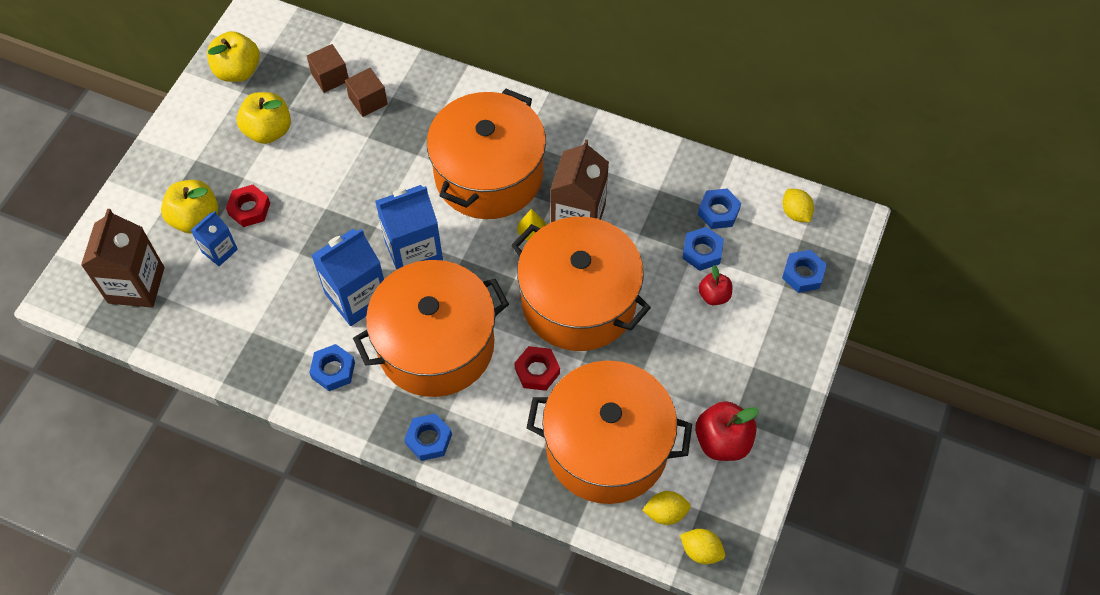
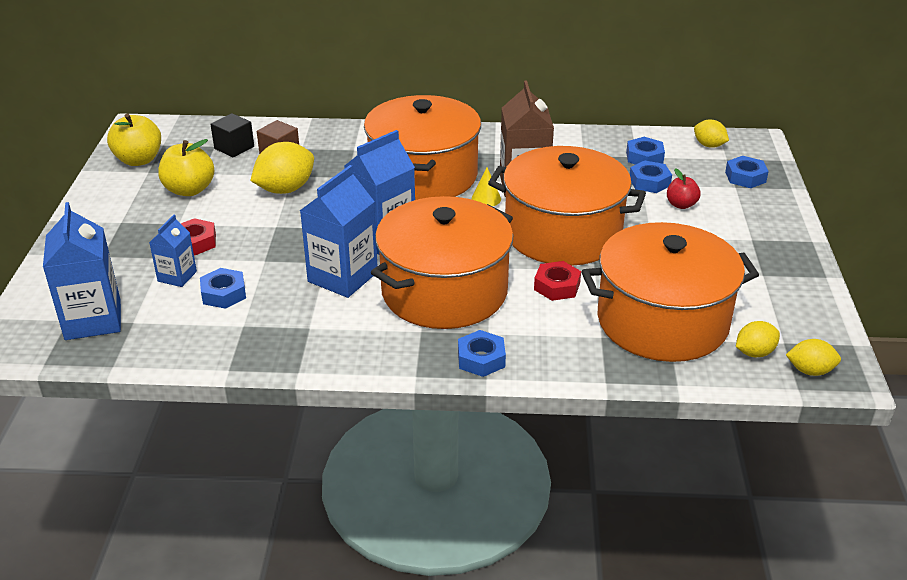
camera: 20 degrees left, 25 degrees down
(136, 285) = (93, 320): brown carton -> blue carton
(195, 218) = (139, 260): yellow apple -> none
(330, 77) = (234, 147): brown cube -> black cube
(333, 370) = (348, 333): blue nut -> blue nut (223, 293)
(353, 156) = (285, 189): none -> yellow lemon
(722, 441) = (765, 292): red apple -> none

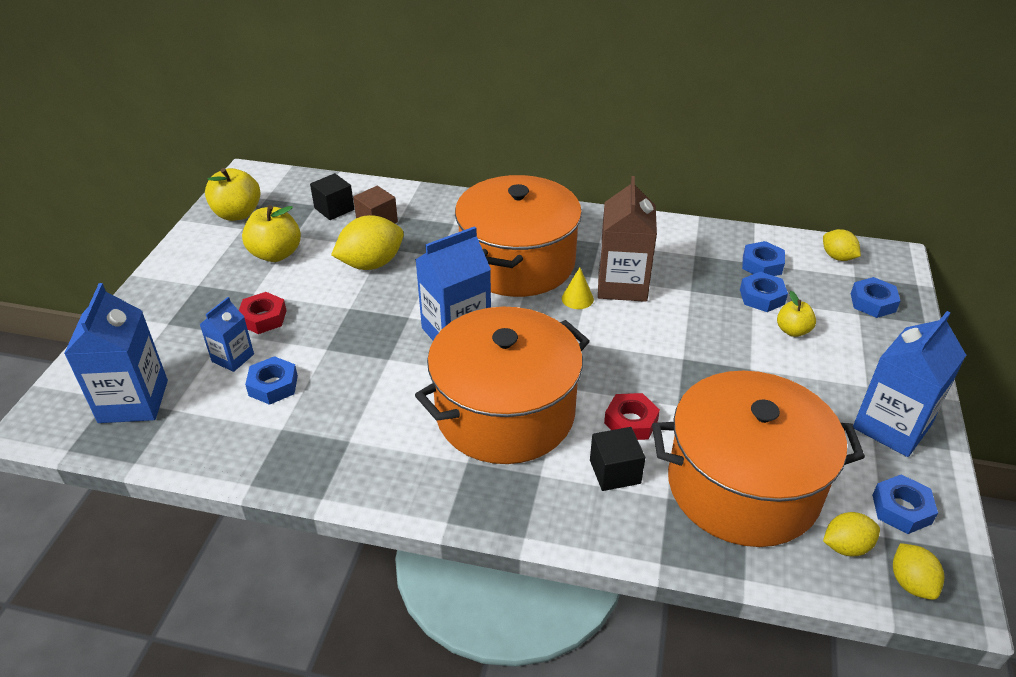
camera: 10 degrees right, 5 degrees up
(342, 277) = (401, 380): blue carton -> blue carton (891, 426)
(481, 359) = (524, 509): blue nut -> blue nut (901, 509)
(552, 323) = (615, 472): none -> black cube
(563, 233) = (651, 353): orange pot -> none
(681, 205) = (792, 330): red apple -> yellow apple
(810, 371) = (911, 583): yellow lemon -> yellow lemon turned 60 degrees clockwise

